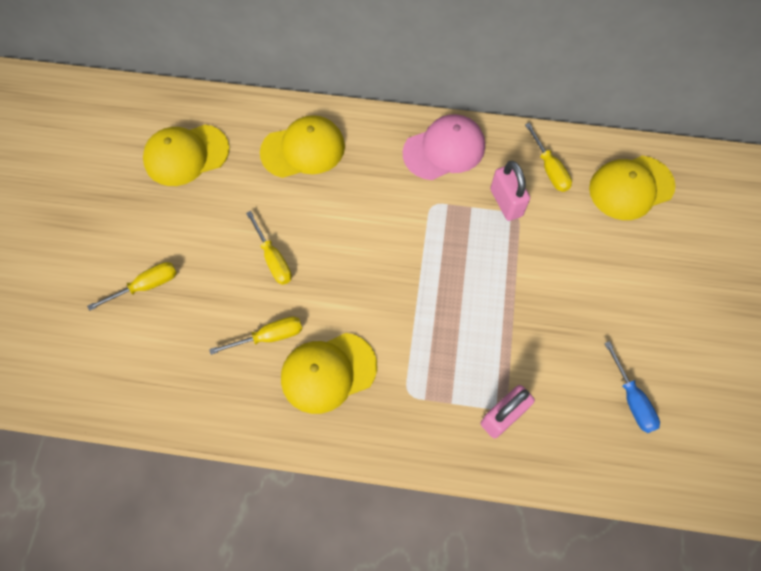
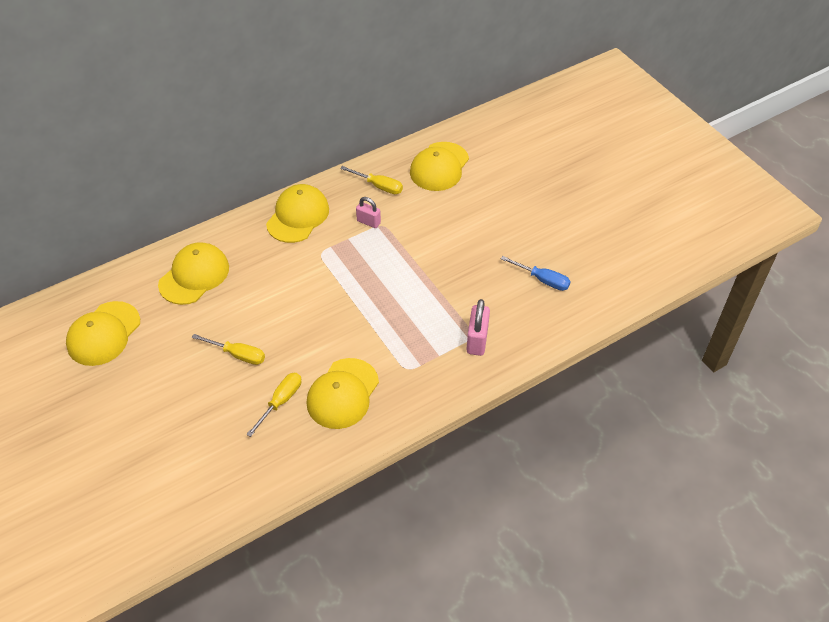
camera: 40 degrees left, 15 degrees down
(146, 286) = (155, 433): yellow screwdriver -> none
(444, 149) = (298, 216): pink cap -> yellow cap
(506, 202) = (368, 222): pink padlock -> pink padlock, size x0.66

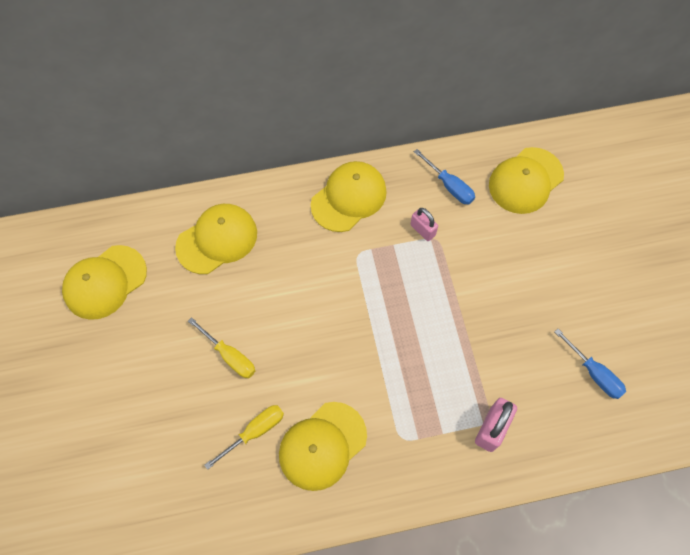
camera: 20 degrees right, 15 degrees up
(379, 186) = (449, 186): yellow screwdriver -> blue screwdriver

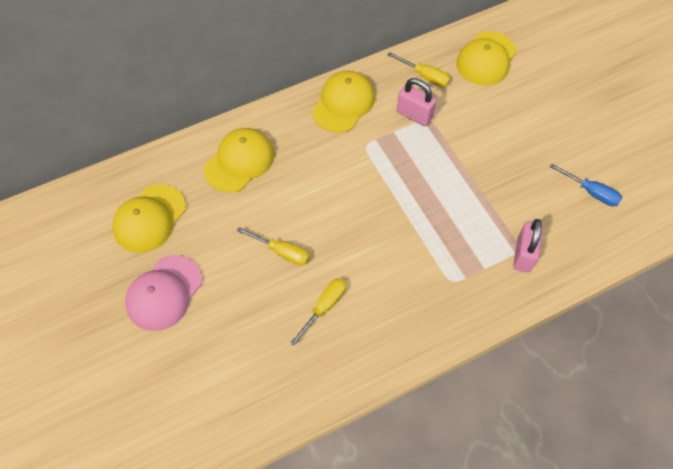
camera: 15 degrees left, 5 degrees down
(95, 370) = (164, 293): none -> pink cap
(322, 446) = (386, 303): yellow cap -> none
(422, 230) = (414, 115): pink padlock -> pink padlock, size x1.51
(449, 186) = (425, 76): blue screwdriver -> yellow screwdriver

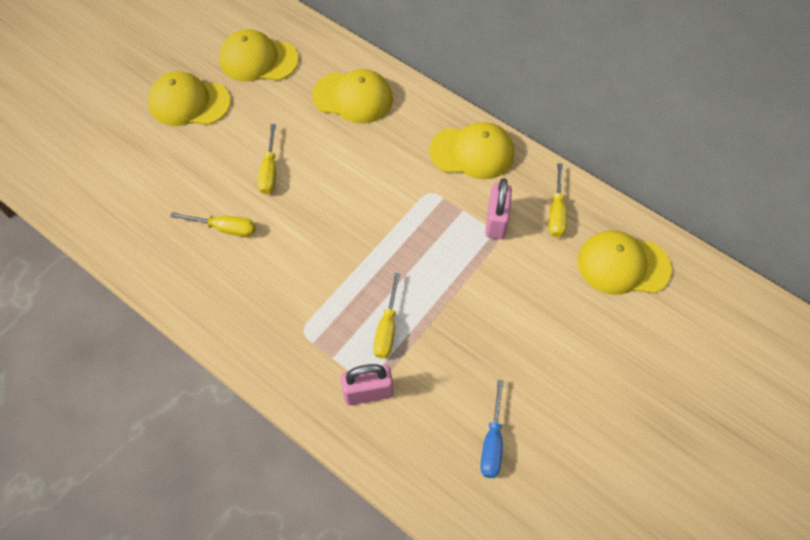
camera: 65 degrees right, 0 degrees up
(164, 293) = (189, 102): pink cap -> yellow cap
(475, 222) = (387, 328): none -> yellow screwdriver

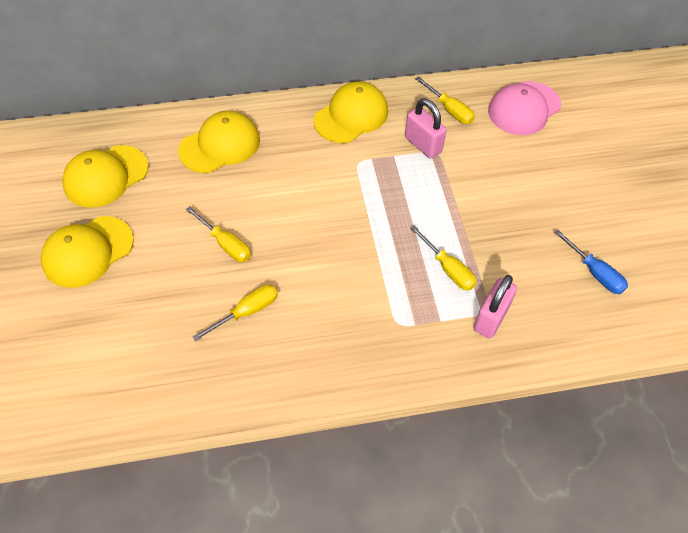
camera: 50 degrees left, 5 degrees down
(623, 265) = (524, 108): yellow cap -> pink cap

